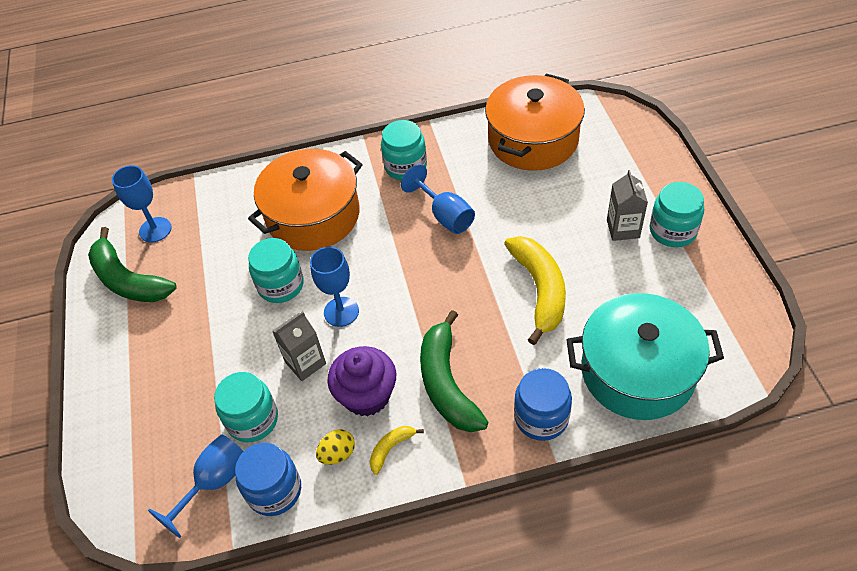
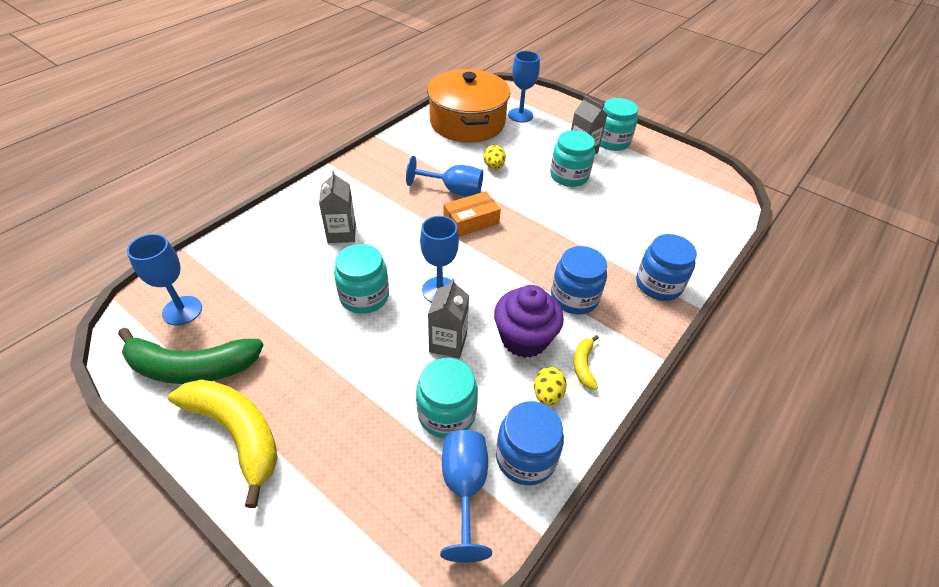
camera: 45 degrees left, 5 degrees down
(313, 216) = (341, 233): orange pot -> grey carton
(405, 166) = (388, 171): turquoise jar -> turquoise jar (569, 176)
(430, 257) = (471, 221): none -> orange box
(447, 383) = (574, 297): green banana -> blue jar
(509, 205) = (493, 166): none -> yellow egg
(539, 290) = (570, 208): yellow banana -> yellow banana (237, 433)
(600, 153) = (520, 115): none -> blue goblet
(637, 371) = (681, 227): turquoise pot -> none

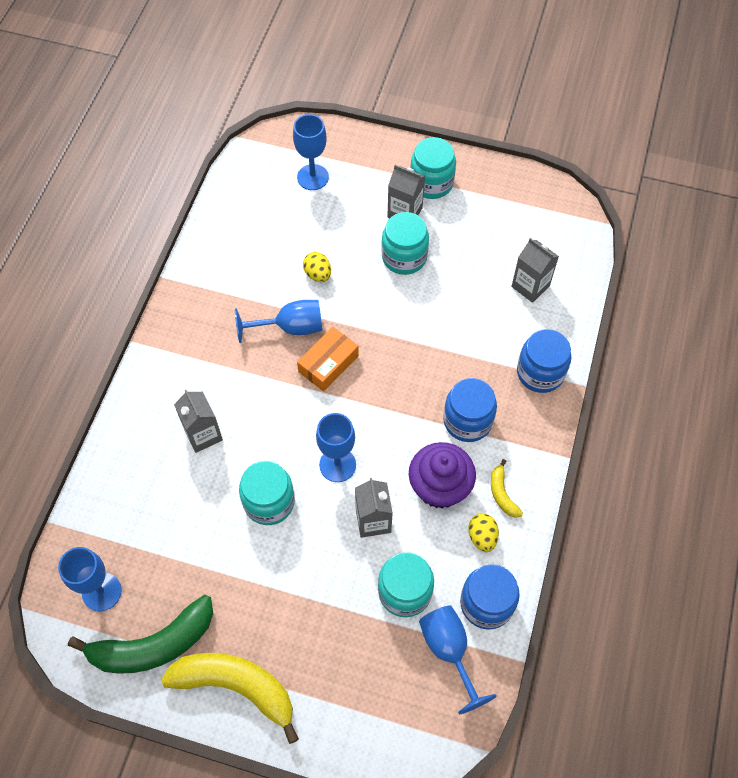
camera: 20 degrees left, 15 degrees up
(467, 122) = (256, 213): orange pot -> none
(671, 224) = (530, 286): none -> grey carton

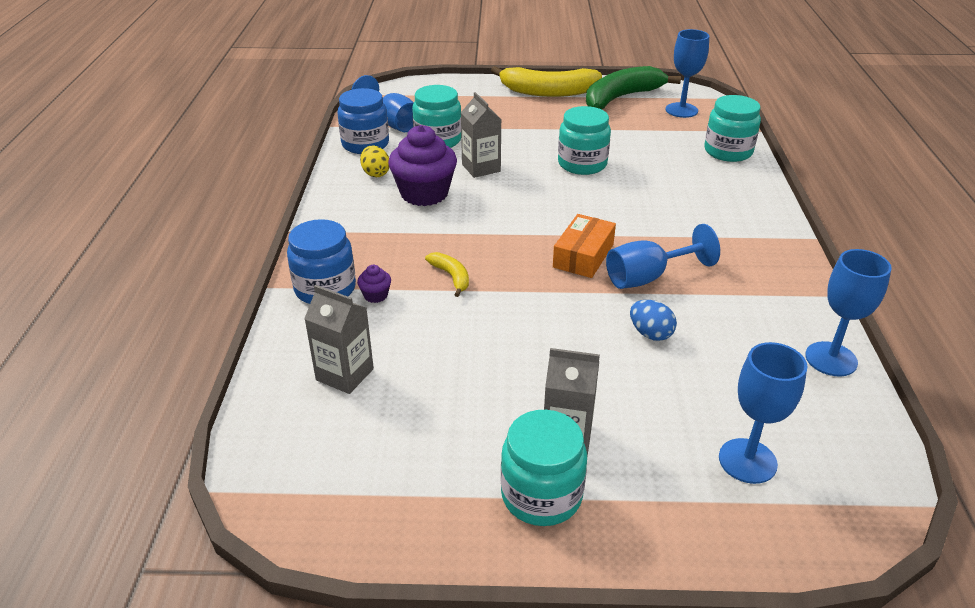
camera: 165 degrees right, 25 degrees down
(203, 434) = (675, 190): grey carton -> none
(318, 274) = (650, 334): yellow egg -> blue egg
(337, 465) = (531, 192): blue goblet -> blue goblet (831, 359)
(404, 257) = (541, 375): turquoise jar -> turquoise jar (728, 151)
(467, 421) = (406, 238): blue jar -> none
(502, 356) = (375, 295): none -> purple cupcake
(502, 494) = (360, 198): yellow banana -> yellow banana (451, 277)

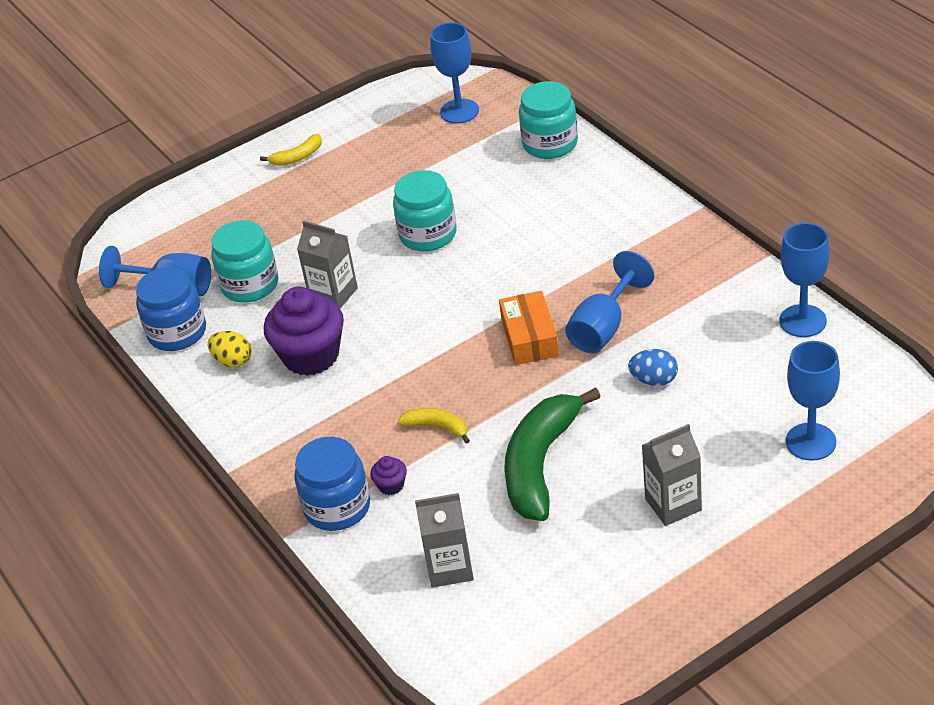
camera: 30 degrees left, 5 degrees up
(541, 495) = (698, 558): turquoise jar -> none
(548, 92) = (297, 157): yellow banana -> yellow banana, size x0.46
(621, 97) = (383, 125): green banana -> green banana (540, 464)

